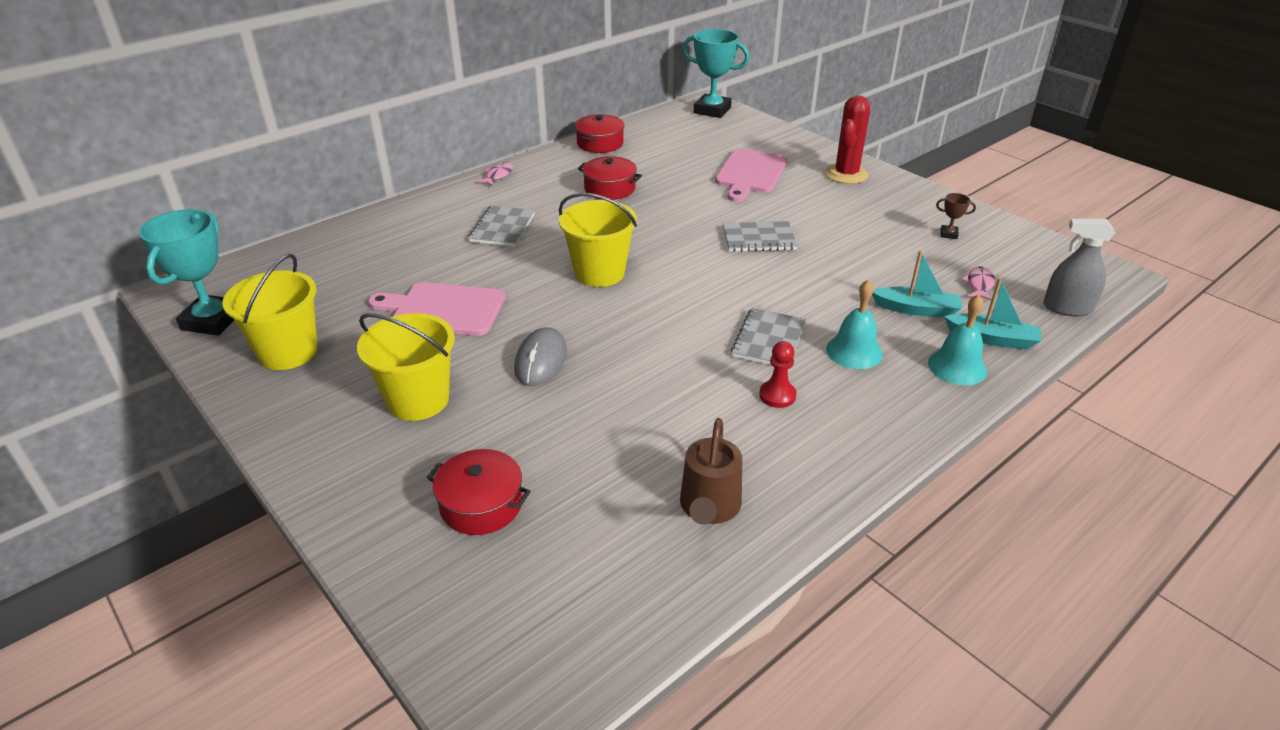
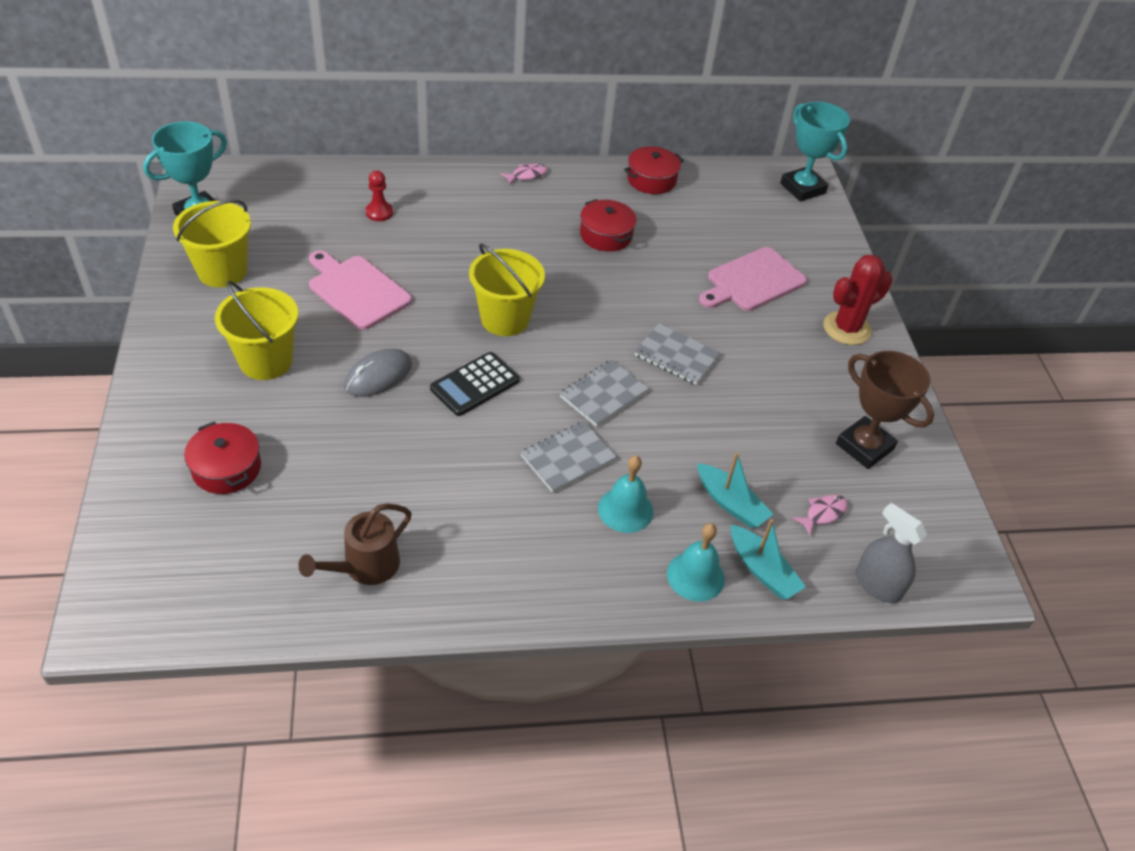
camera: 30 degrees right, 10 degrees up
(502, 228) = (476, 233): grey notebook -> grey notebook (604, 394)
(632, 327) = (475, 384): none -> black calculator
(777, 395) = (516, 510): red pawn -> red pawn (379, 212)
(948, 234) = (864, 446): brown trophy -> brown trophy, size x2.35

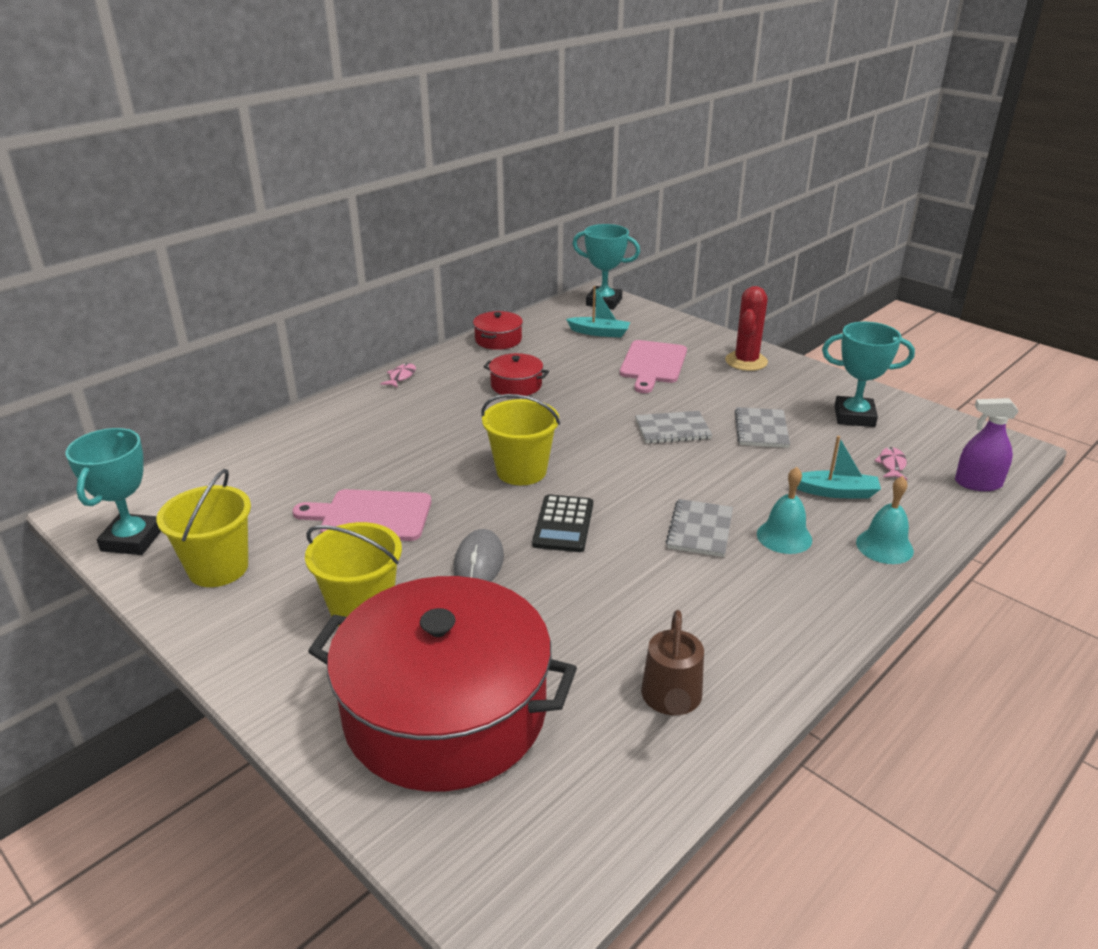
camera: 35 degrees left, 15 degrees down
(226, 468) = (445, 711): red pot -> red pot, size x2.45
(379, 212) = (311, 455): red pawn -> none
(604, 394) = (662, 478): grey notebook -> grey notebook (761, 429)
(762, 570) = (912, 517): turquoise boat -> turquoise boat (599, 333)
(864, 446) = (854, 416): brown trophy -> turquoise trophy
(877, 585) = (978, 483): grey spray bottle -> purple spray bottle

